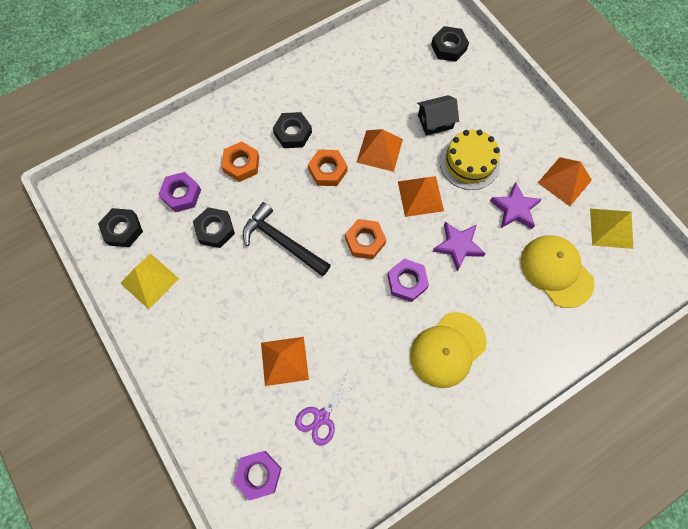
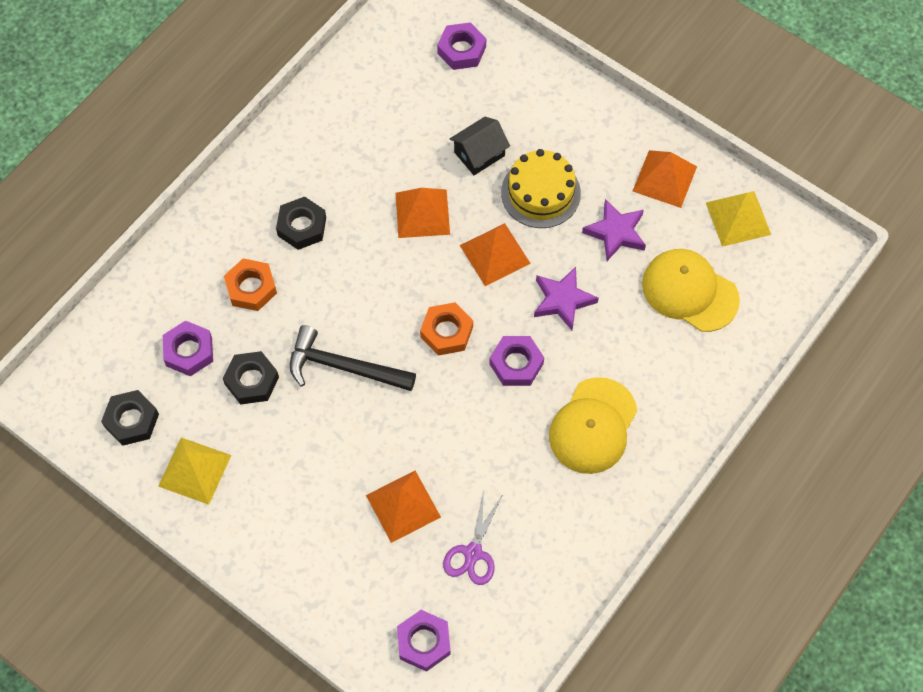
camera: 20 degrees left, 5 degrees down
(328, 170) = (366, 260): orange nut -> none
(448, 47) = (461, 50): black nut -> purple nut

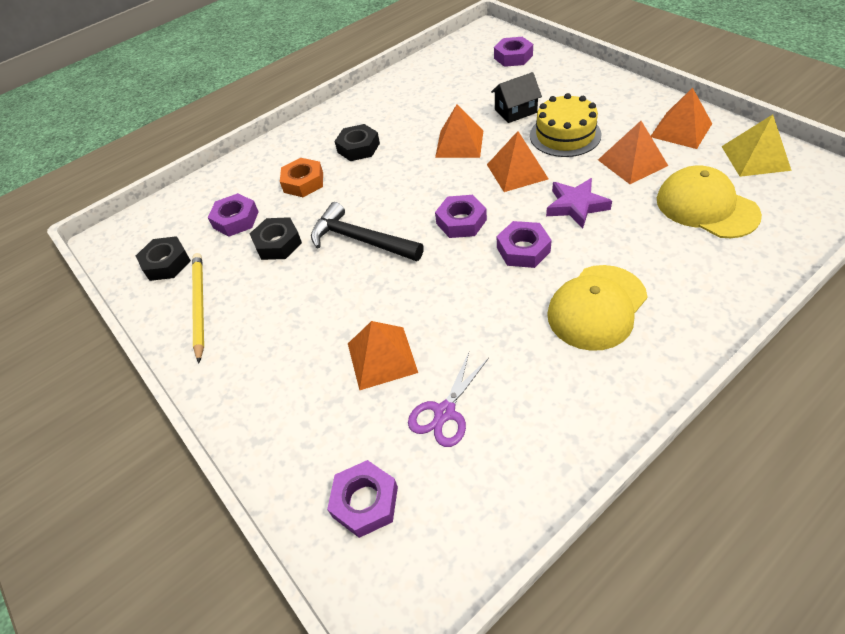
camera: 20 degrees right, 15 degrees down
(194, 470) = (199, 305): yellow pyramid -> yellow pencil
(446, 332) = (461, 221): orange nut -> purple nut
(616, 233) = (632, 162): purple star -> orange pyramid

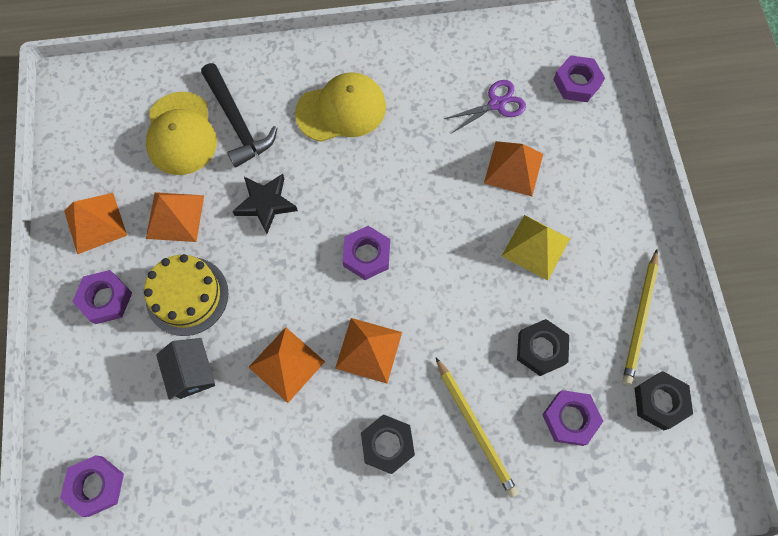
camera: 155 degrees left, 20 degrees up
(303, 182) = (475, 428): orange nut -> yellow pencil
(360, 240) = (464, 297): black hammer -> black hammer (237, 122)
(515, 111) = (192, 373): black house -> black house turned 60 degrees clockwise
(517, 171) = (272, 280): orange pyramid -> orange pyramid (369, 350)
(523, 249) = (344, 190): purple nut -> purple nut (105, 299)
(576, 206) = (266, 204): purple star -> black star
(755, 158) = (89, 150): yellow pyramid -> yellow pyramid (536, 247)

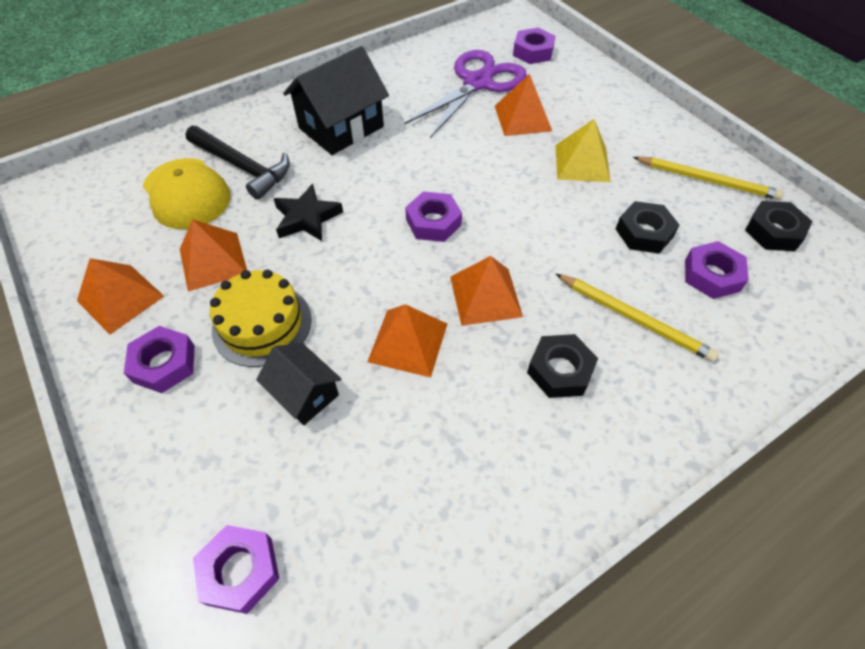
camera: 25 degrees left, 15 degrees down
(341, 110) = (341, 127): yellow cap -> black house
(496, 104) = (477, 83): purple scissors -> purple scissors, size x1.83
(640, 319) = (707, 180): yellow pencil -> yellow pencil turned 60 degrees counterclockwise

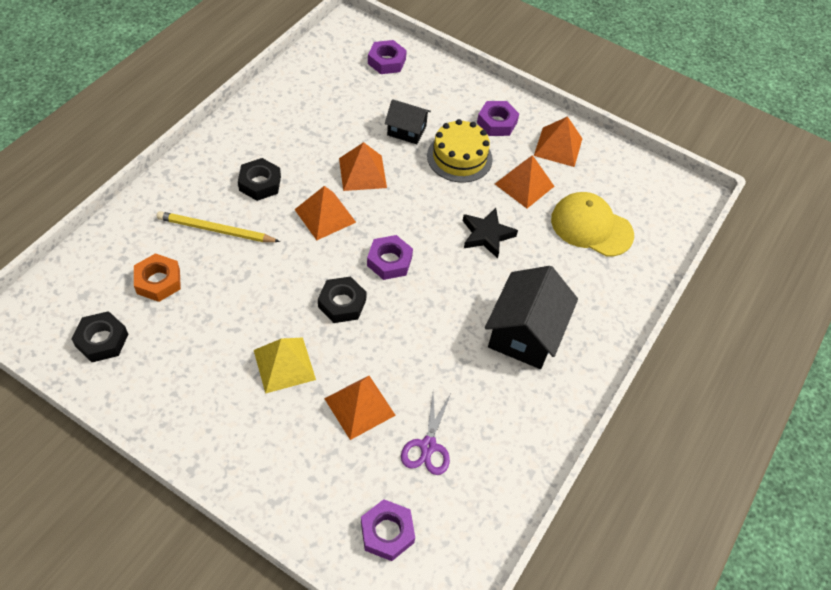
camera: 150 degrees right, 0 degrees up
(243, 167) = (572, 263): black hammer -> none
(477, 83) = (428, 446): purple scissors -> purple scissors, size x0.54
(644, 233) = (216, 304): black nut -> black nut (342, 303)
(707, 180) = (161, 382): yellow pencil -> none
(711, 275) = (158, 281): purple nut -> orange nut

